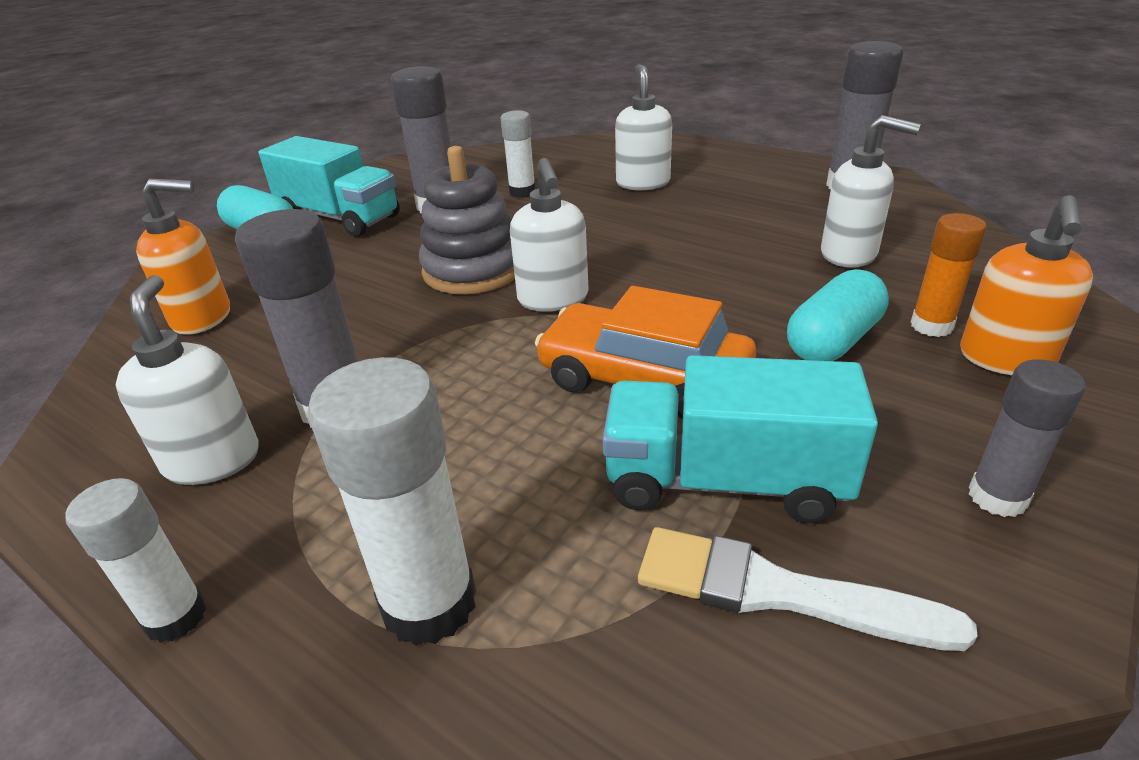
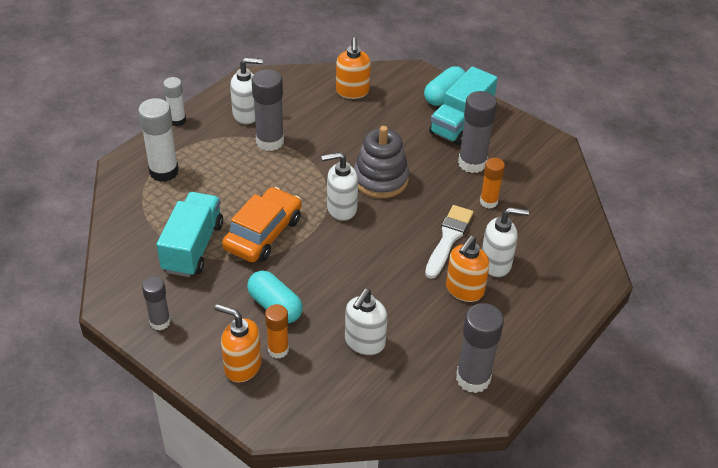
camera: 90 degrees right, 10 degrees up
(522, 192) = (488, 202): white glue stick -> orange glue stick
(701, 198) = (464, 290): none -> orange soap dispenser
(778, 592) = (140, 250): white brush -> white brush (448, 239)

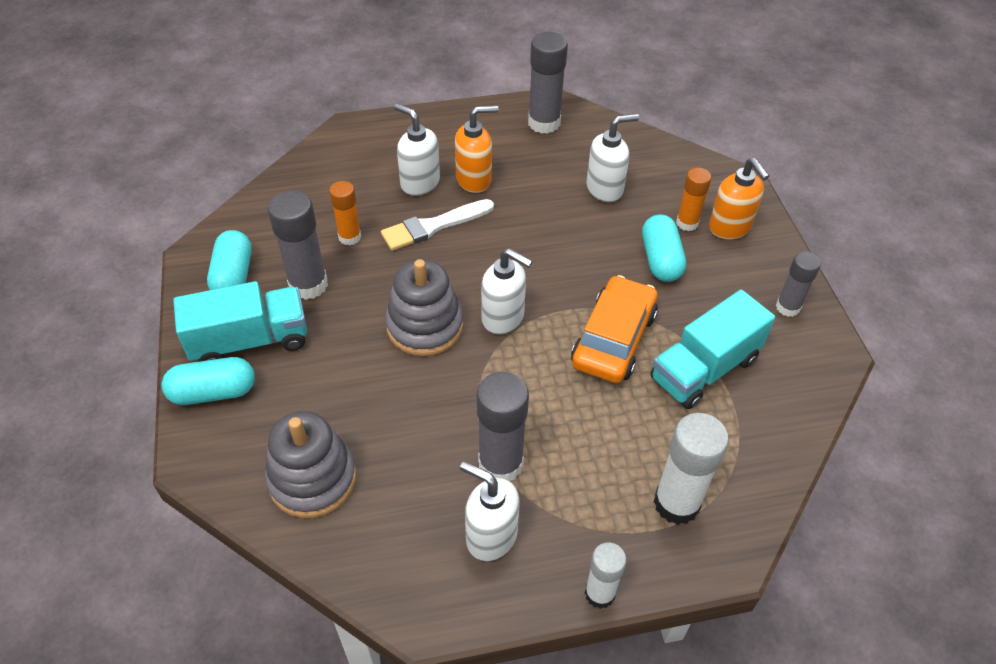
camera: 140 degrees left, 5 degrees up
(263, 233) = (613, 339): orange car -> orange car turned 135 degrees clockwise
(352, 92) = (312, 479): orange soap dispenser -> grey stacking toy
(517, 145) = (234, 276): none -> turquoise capsule

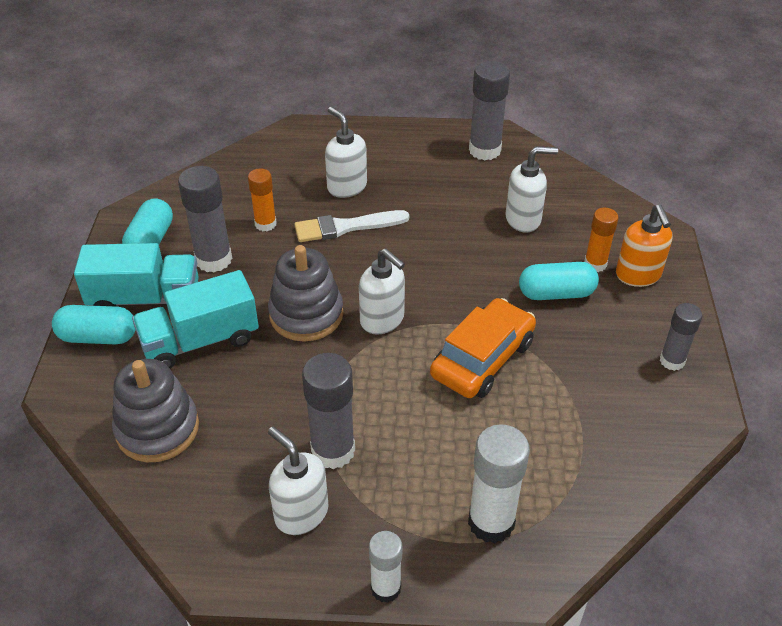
camera: 15 degrees right, 5 degrees down
(474, 179) = (399, 191): orange soap dispenser -> none
(661, 259) = (556, 293): turquoise capsule -> turquoise capsule turned 75 degrees clockwise
(704, 369) = (564, 403): turquoise truck -> turquoise truck (200, 341)

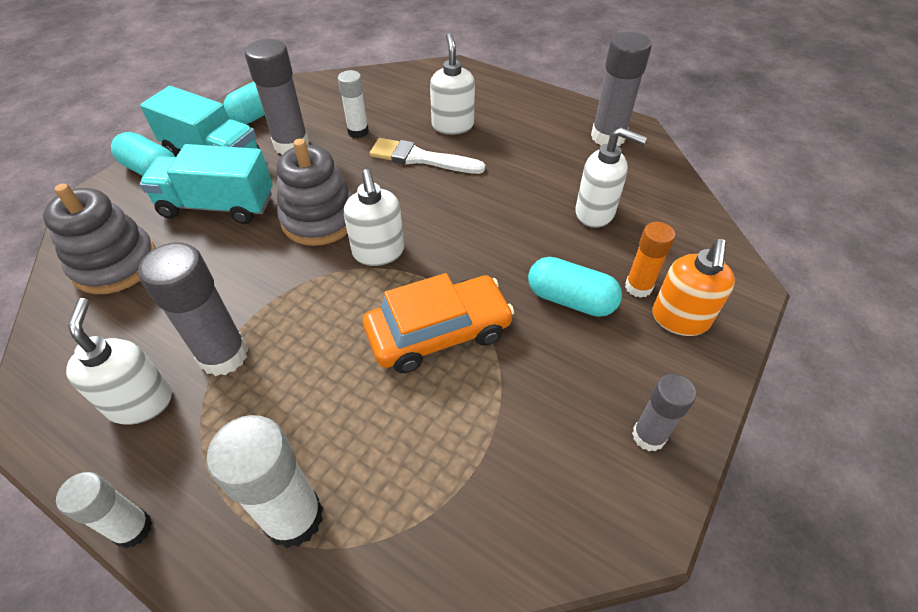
camera: 30 degrees right, 5 degrees up
(265, 224) = (358, 132): orange glue stick -> white glue stick

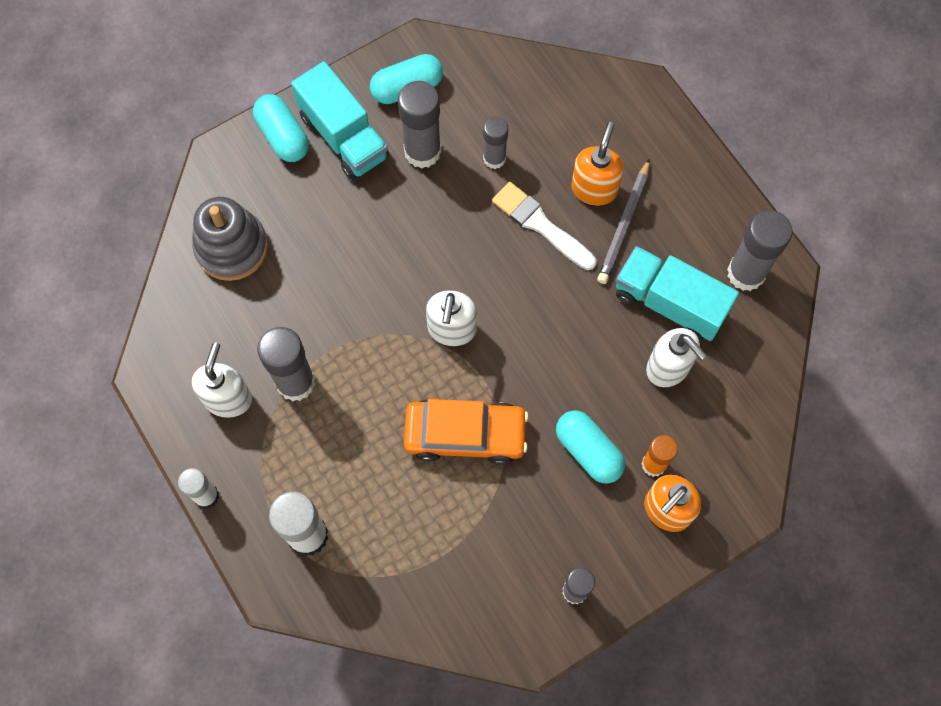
camera: 25 degrees right, 20 degrees up
(217, 206) = (331, 211): turquoise truck -> turquoise truck (669, 303)
(319, 219) = (415, 267): grey stacking toy -> none
(358, 132) = (494, 158): white glue stick -> grey glue stick
(452, 125) = (594, 188): white soap dispenser -> orange soap dispenser
(491, 138) = (624, 224): none -> grey pencil

